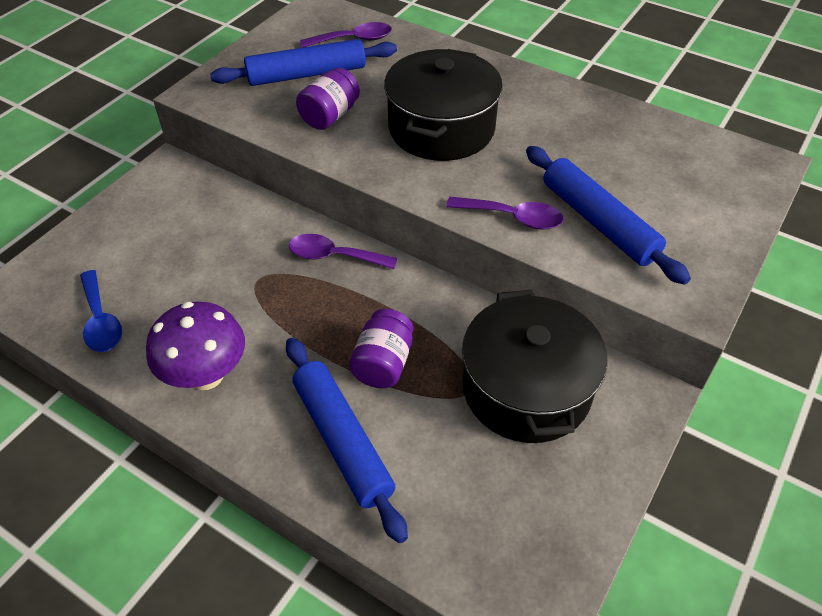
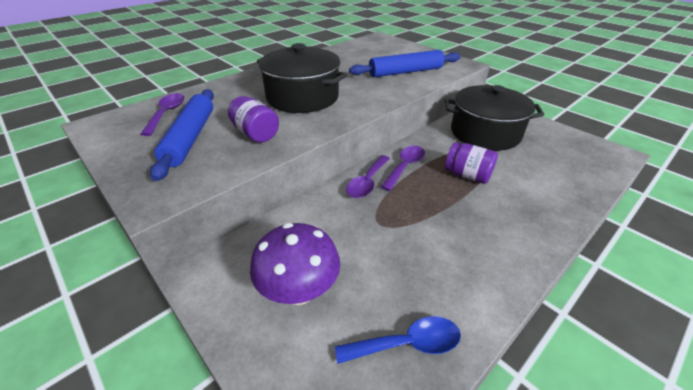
camera: 75 degrees left, 10 degrees down
(206, 375) = (479, 263): purple mushroom -> purple mushroom (299, 291)
(343, 440) = (529, 199): blue rolling pin -> none
(513, 217) = (395, 90): purple spoon -> purple spoon (405, 166)

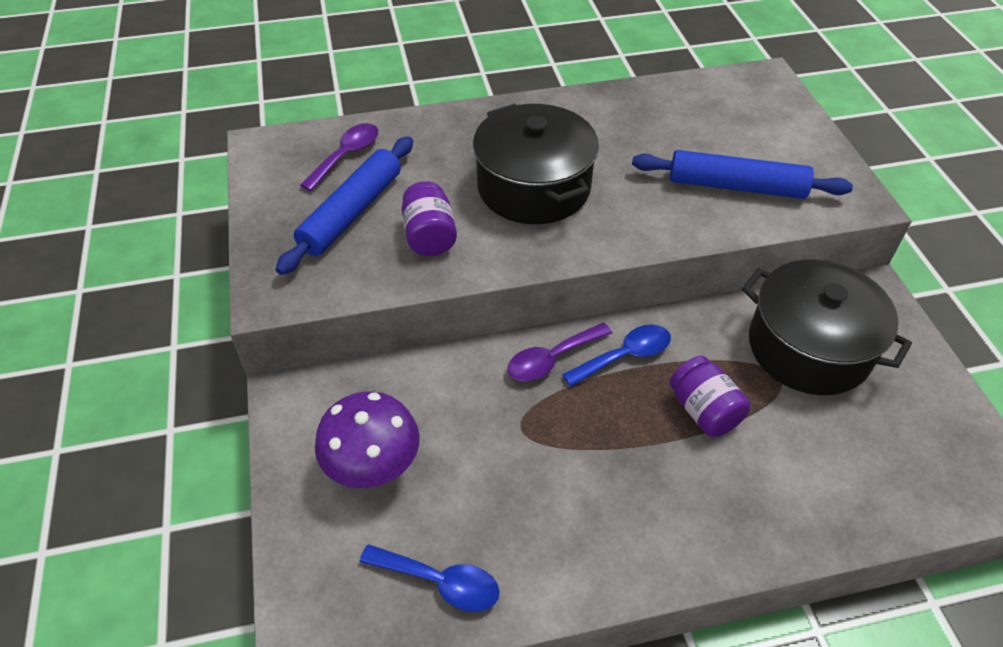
camera: 30 degrees right, 10 degrees up
(405, 166) = (625, 356): purple spoon -> blue spoon

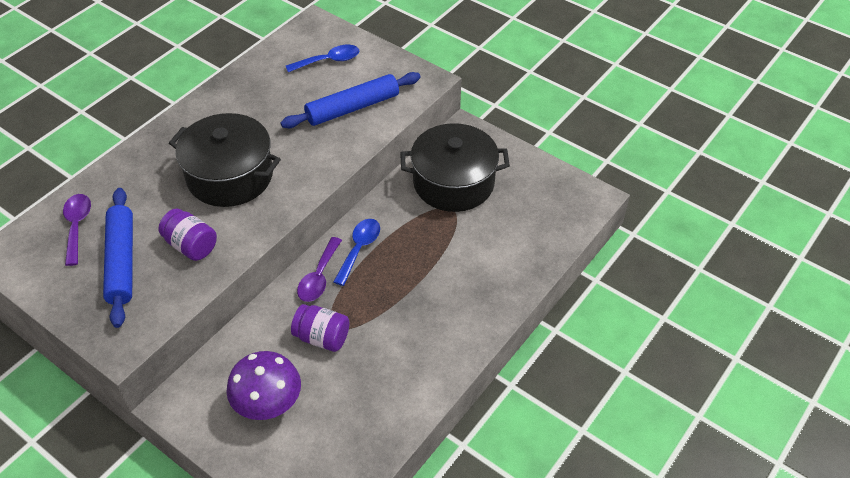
camera: 40 degrees left, 0 degrees up
(440, 582) = (362, 434): blue spoon -> blue spoon (329, 61)
(704, 411) = (426, 252): purple jar -> purple jar (322, 337)

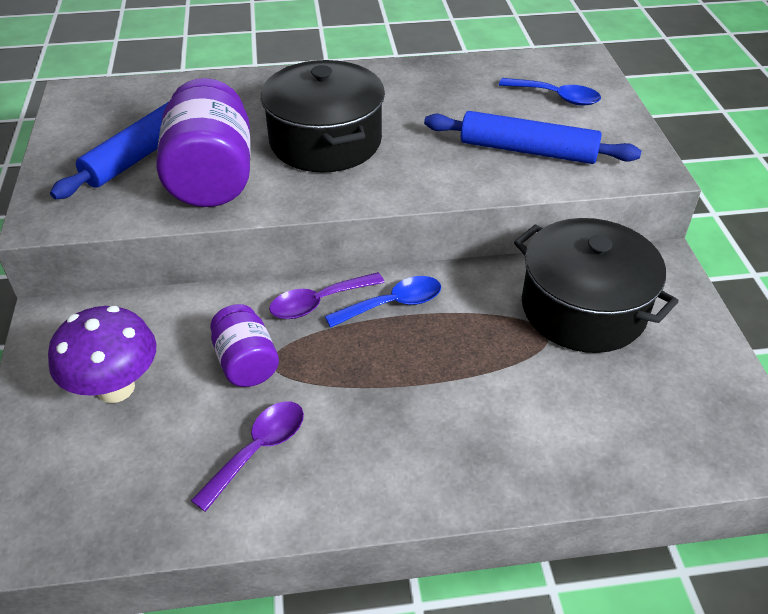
camera: 45 degrees right, 5 degrees down
(77, 226) = (152, 106): purple spoon -> purple spoon (258, 450)
(191, 246) = (212, 177): purple jar -> purple jar, size x1.78

